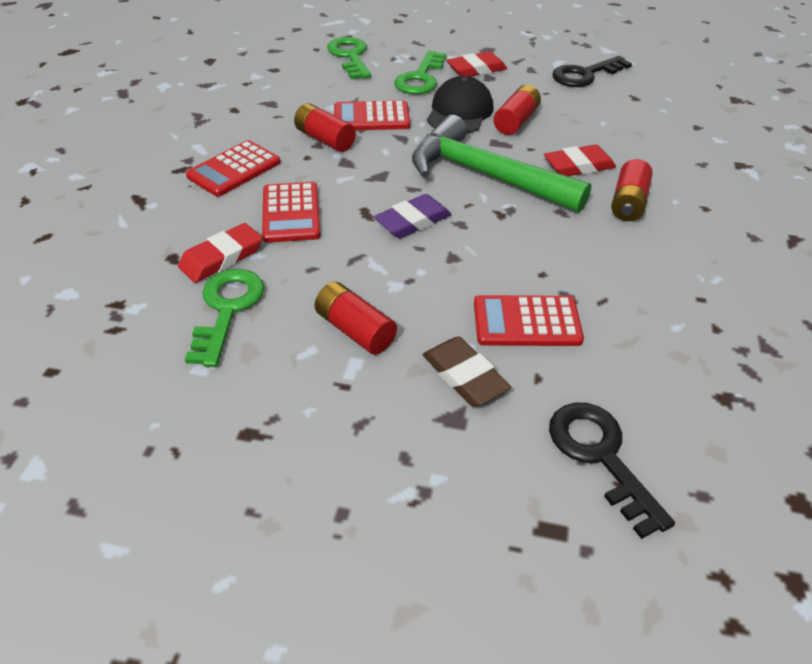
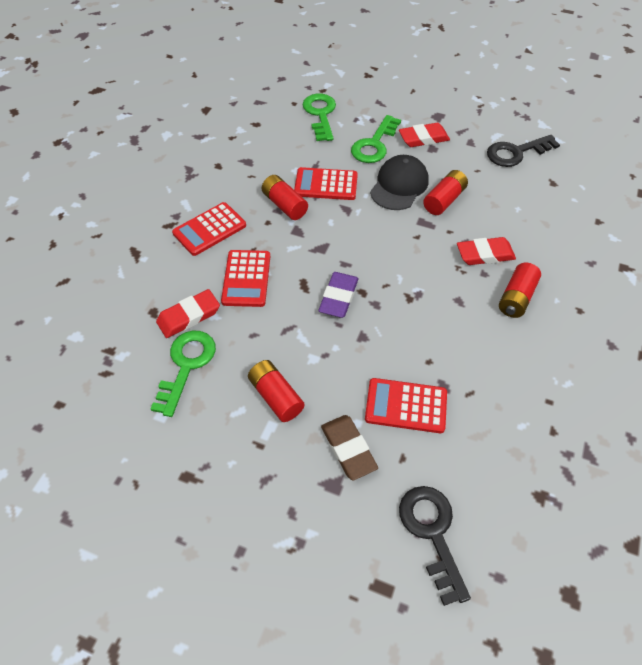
camera: 10 degrees right, 10 degrees up
(413, 221) = (338, 297): purple eraser -> purple eraser turned 45 degrees counterclockwise
(486, 175) = (406, 256): green hammer -> none

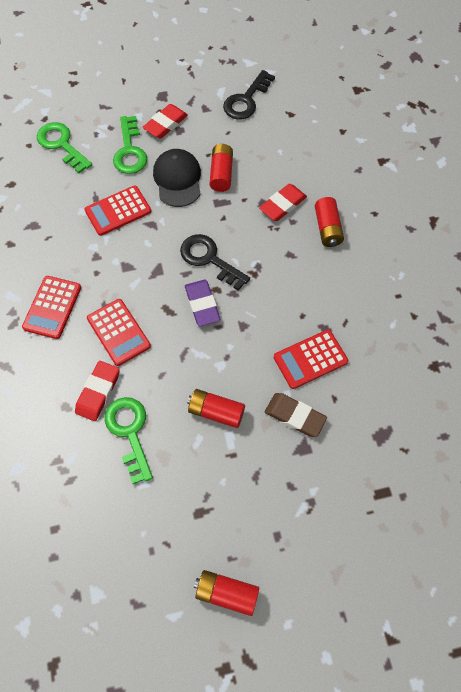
camera: 35 degrees left, 10 degrees up
(284, 205) = (98, 249): red battery -> red battery (226, 593)
(432, 533) = (387, 436): black key -> black key (209, 259)

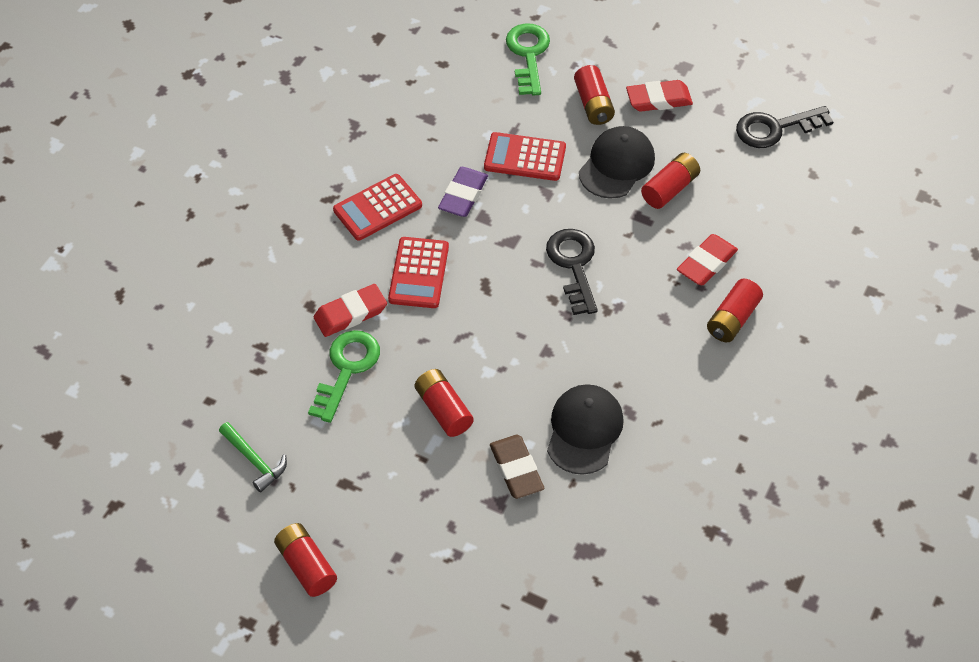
camera: 40 degrees right, 10 degrees down
(125, 547) = (254, 461): none -> green hammer
(130, 151) = (593, 104): green key -> red battery
(202, 304) = (524, 303): purple eraser -> purple eraser (463, 195)
(282, 205) = (706, 263): red eraser -> red eraser turned 45 degrees counterclockwise
(310, 359) = (584, 430): red calculator -> black cap

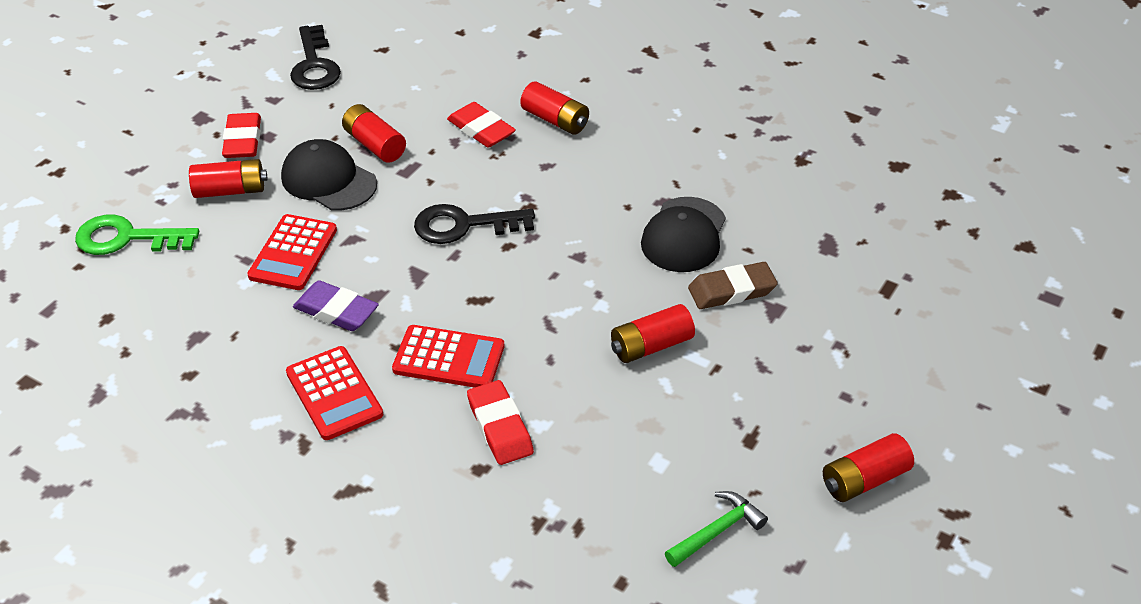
camera: 85 degrees left, 10 degrees down
(347, 369) = (584, 433): green key -> none
(584, 430) = (684, 235): black cap -> black cap turned 90 degrees counterclockwise

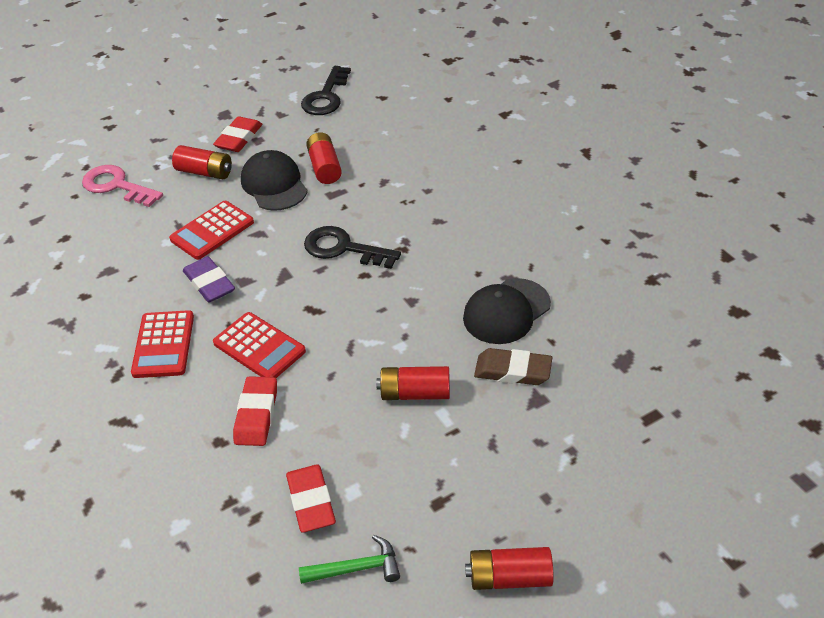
camera: 30 degrees right, 0 degrees up
(126, 238) = (116, 186): green key -> pink key
(481, 129) = (409, 178): red eraser -> red eraser (311, 501)
(555, 120) = (470, 187): red battery -> none

